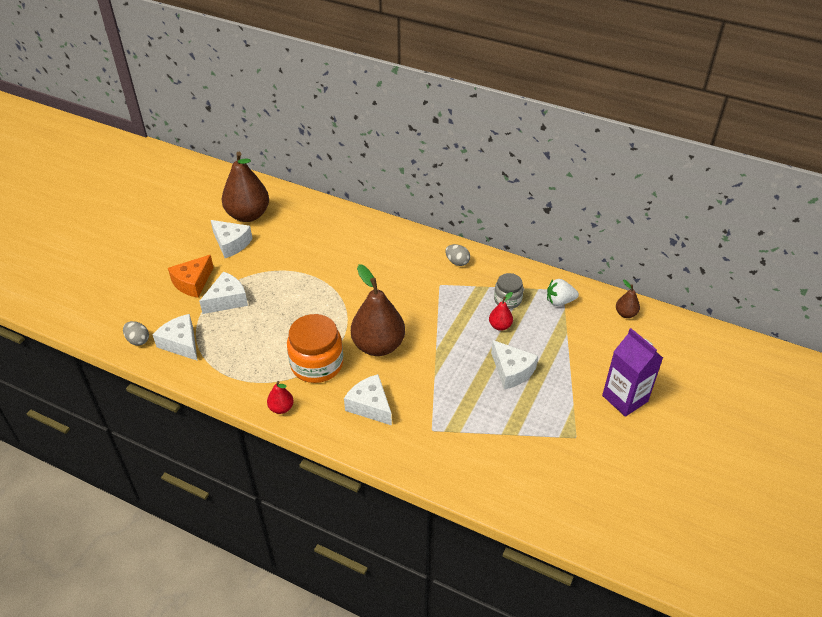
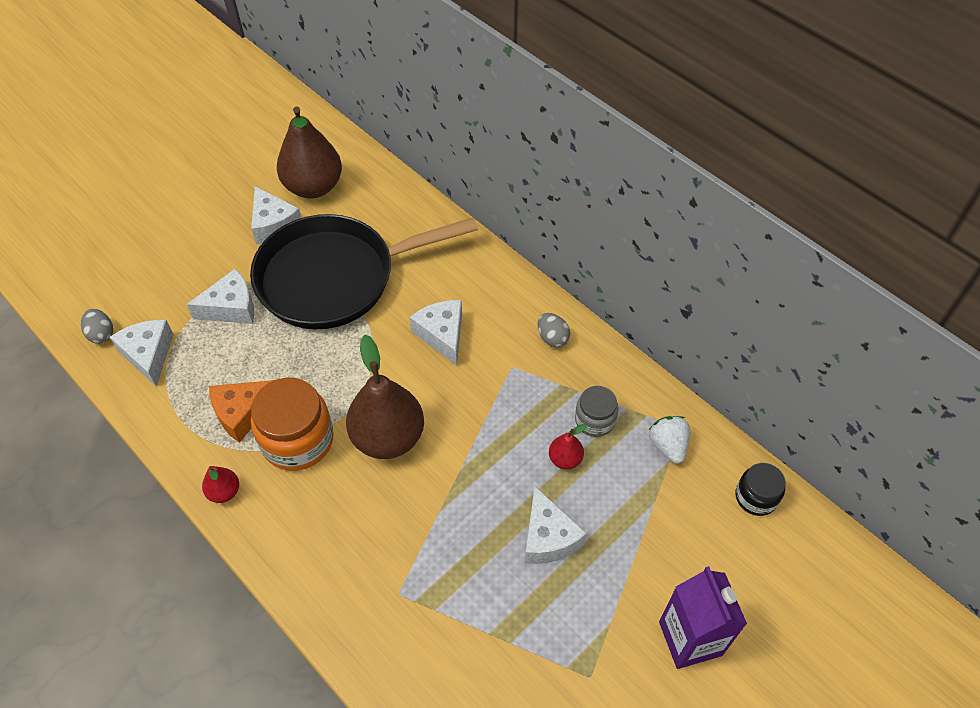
camera: 20 degrees right, 10 degrees up
(193, 283) = (202, 269): orange cheese -> orange cheese (242, 413)
(292, 264) = (335, 277): none -> black pan
(370, 406) = (335, 527): white cheese -> white cheese (442, 335)
(559, 301) = (668, 446): white strawberry -> white strawberry turned 60 degrees clockwise
(625, 314) = (756, 497): brown pear -> black jar

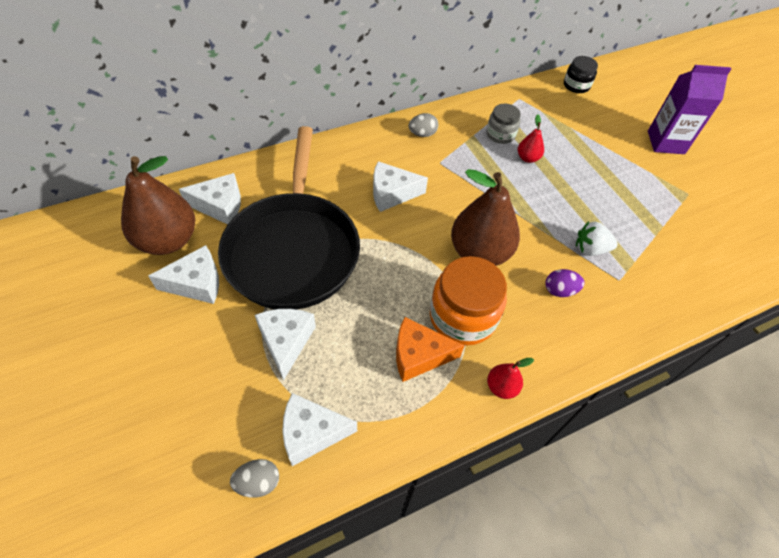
camera: 75 degrees left, 0 degrees up
(242, 413) = (419, 355): orange cheese -> orange cheese turned 105 degrees clockwise
(361, 528) = (559, 290): none -> purple egg
(548, 537) = (587, 184): white cheese -> white cheese (220, 206)
(668, 446) = (530, 108): white strawberry -> white strawberry (590, 249)

